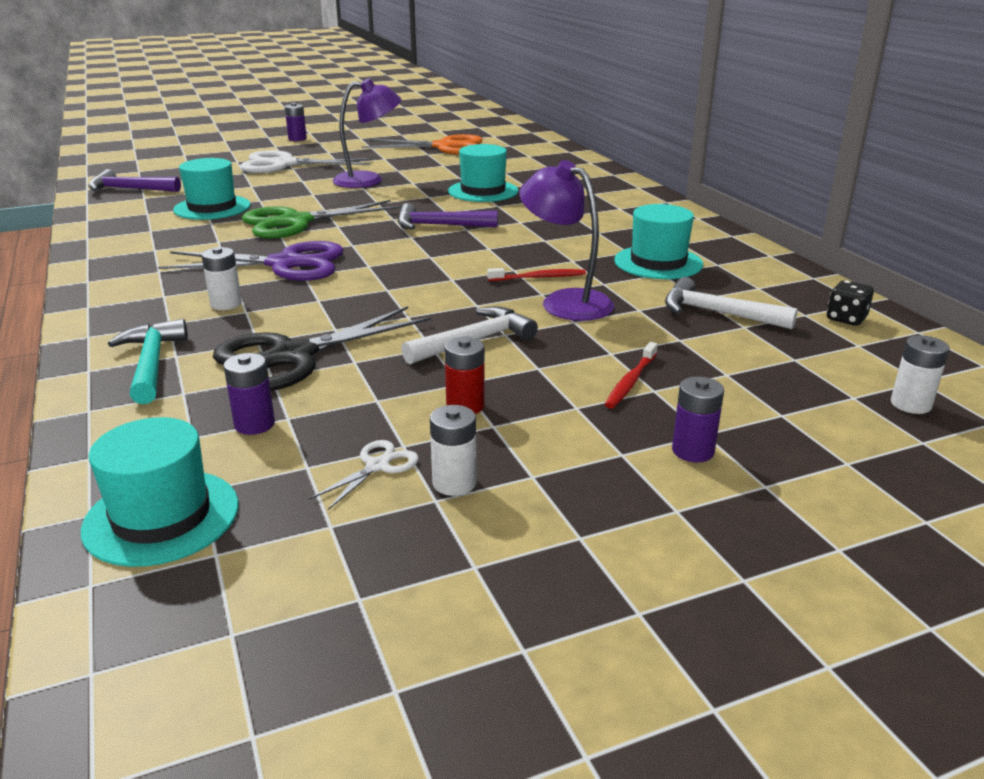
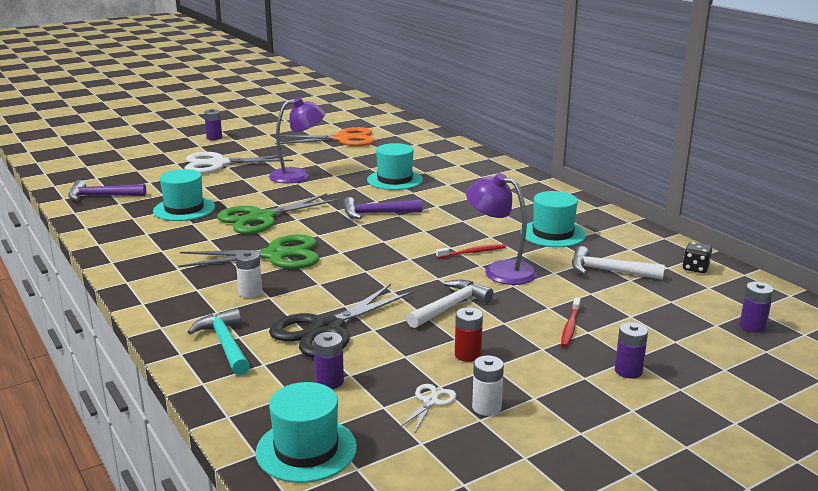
camera: 10 degrees left, 5 degrees down
(285, 264) = (275, 255): purple scissors -> green scissors
(910, 404) = (752, 326): white battery -> purple battery

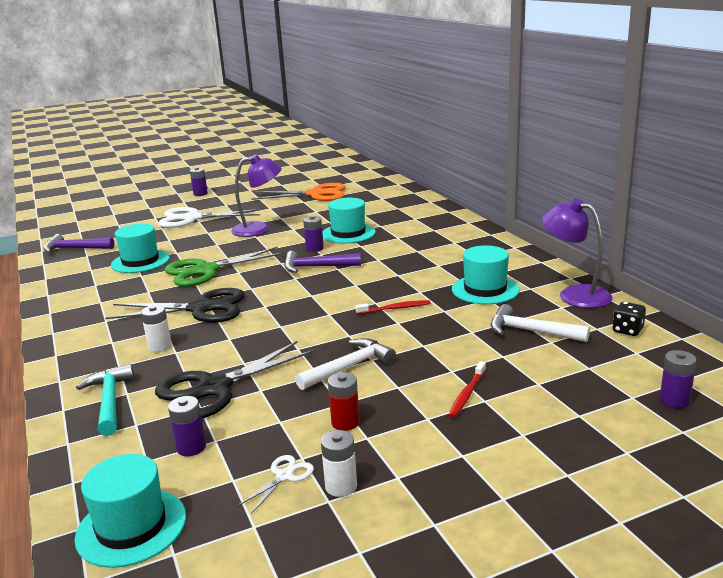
camera: 10 degrees right, 0 degrees up
(275, 255) = (201, 308): green scissors -> black scissors
(500, 270) = (416, 328): purple lamp -> purple lamp (575, 294)
(628, 371) = (514, 449): purple battery -> purple battery (314, 249)

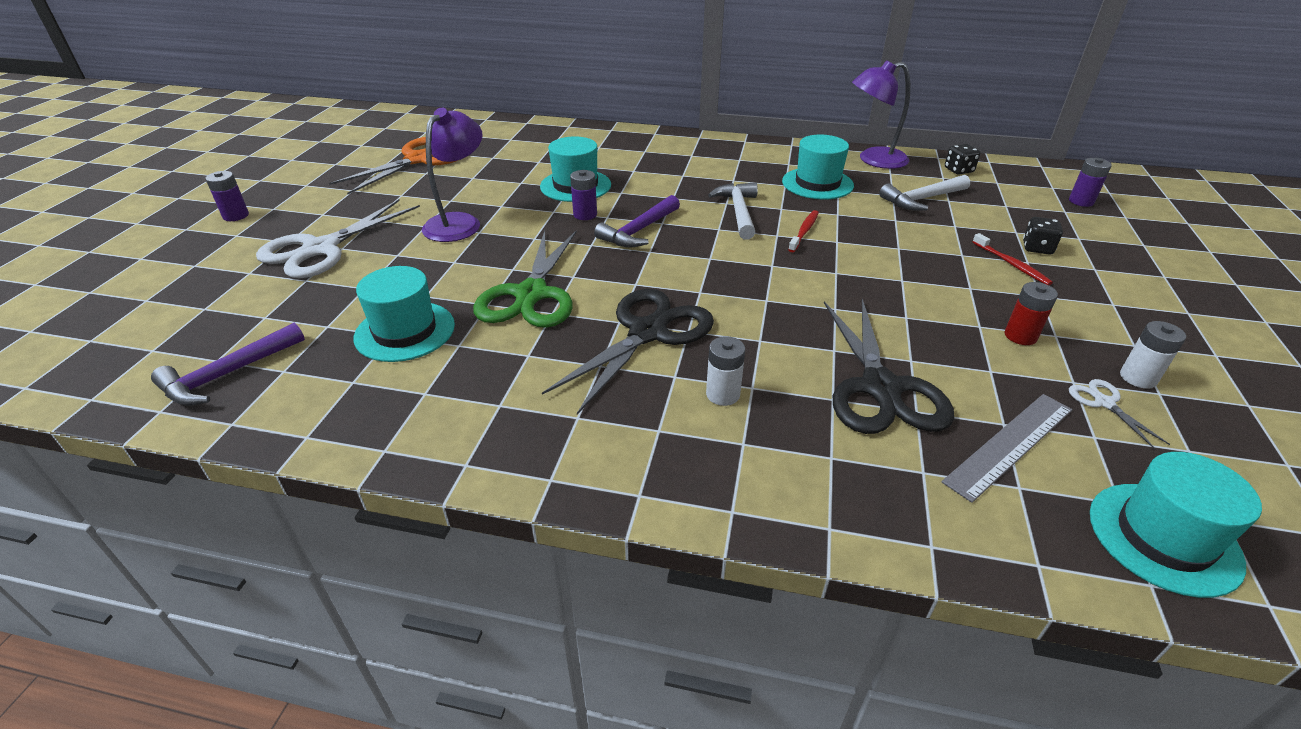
camera: 55 degrees left, 15 degrees up
(110, 401) = (842, 477): turquoise hammer -> none
(191, 447) = (1010, 444): purple battery -> grey ruler
(349, 367) = (908, 296): white hammer -> white hammer (738, 212)
(519, 399) = (1037, 248): none -> black dice

